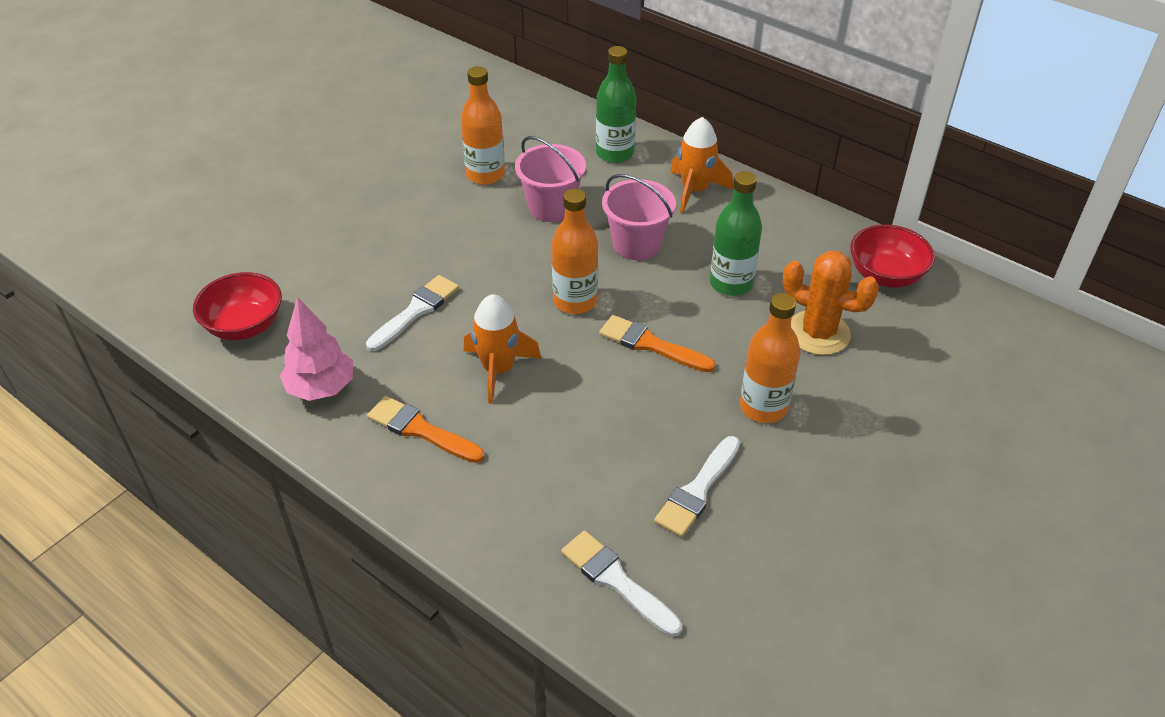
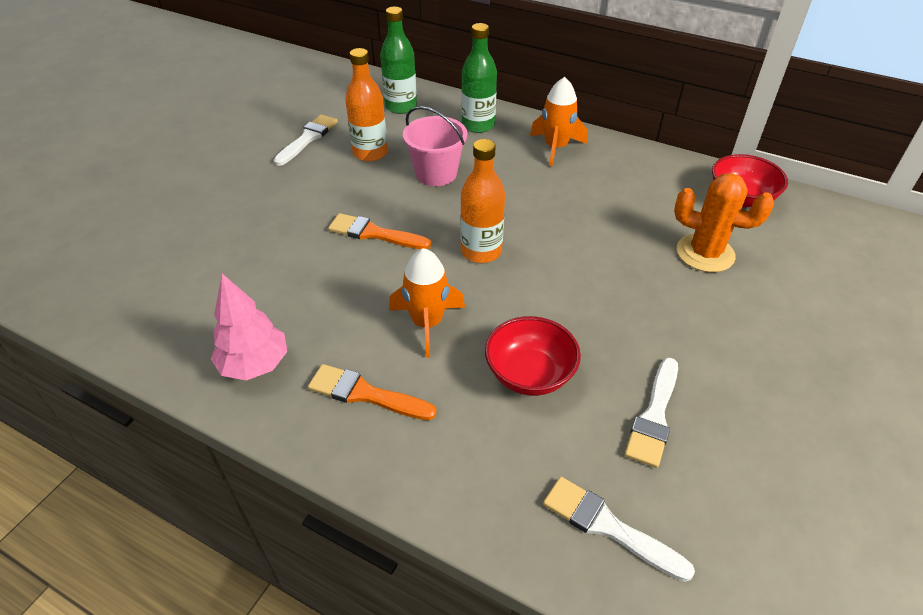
camera: 10 degrees left, 0 degrees up
(245, 326) = (166, 313): red bowl -> red bowl (529, 374)
(416, 311) = (334, 278): white brush -> white brush (308, 138)
(636, 244) = (520, 196): pink bucket -> none
(650, 345) = (562, 282): orange brush -> orange brush (374, 233)
(731, 283) = (614, 220): green bottle -> green bottle (401, 107)
(763, 407) = (684, 326): orange bottle -> none

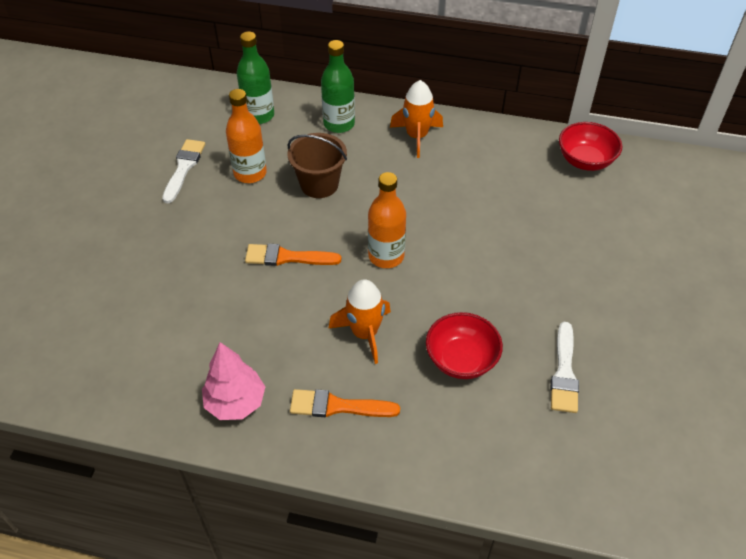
camera: 15 degrees left, 5 degrees up
(436, 173) = (319, 184): pink bucket -> brown bucket
(608, 526) = (553, 465): white brush -> none
(705, 253) = (569, 220): orange cactus -> none

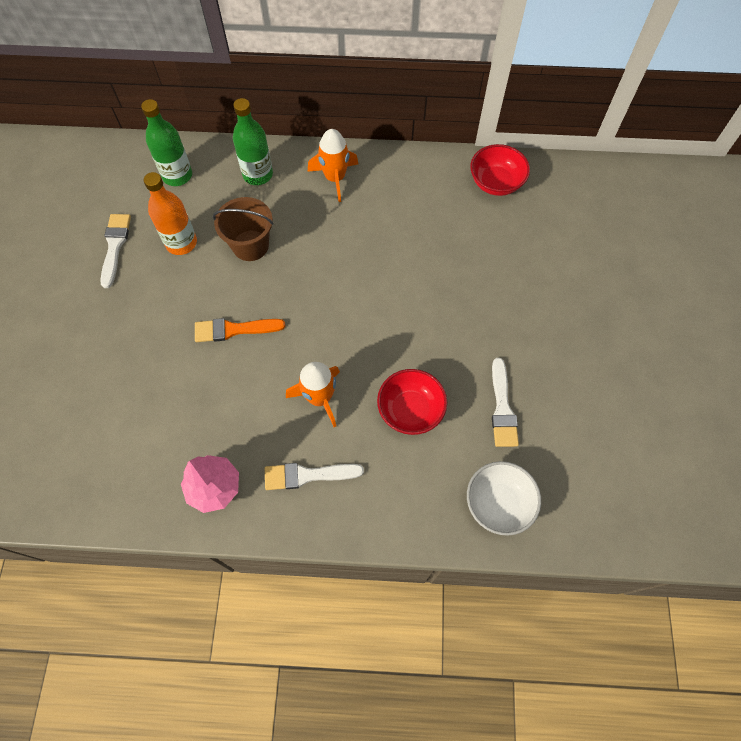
camera: 10 degrees left, 15 degrees up
(337, 406) = (307, 475): orange brush -> white brush
(386, 256) = (326, 314): orange bottle -> none
(547, 468) = (498, 503): none -> white bowl

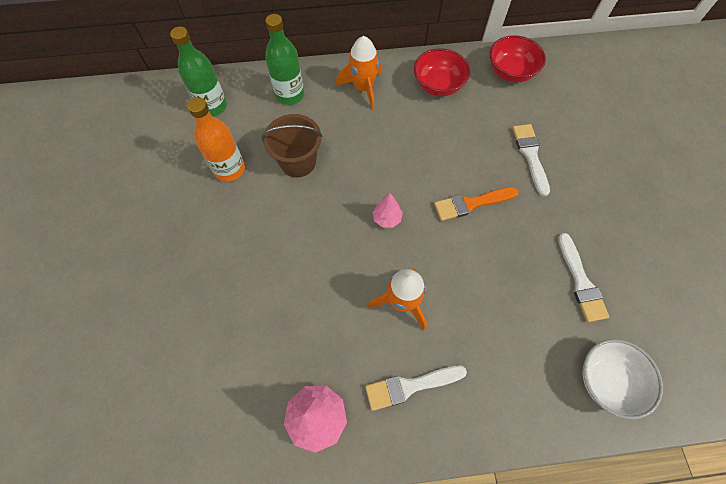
camera: 10 degrees left, 0 degrees up
(115, 246) = (163, 182): white brush -> white brush (530, 155)
(234, 330) = (300, 247): orange brush -> orange brush (471, 203)
(325, 315) = (387, 218): none -> pink tree
(410, 410) = (494, 299): red bowl -> red bowl (438, 85)

